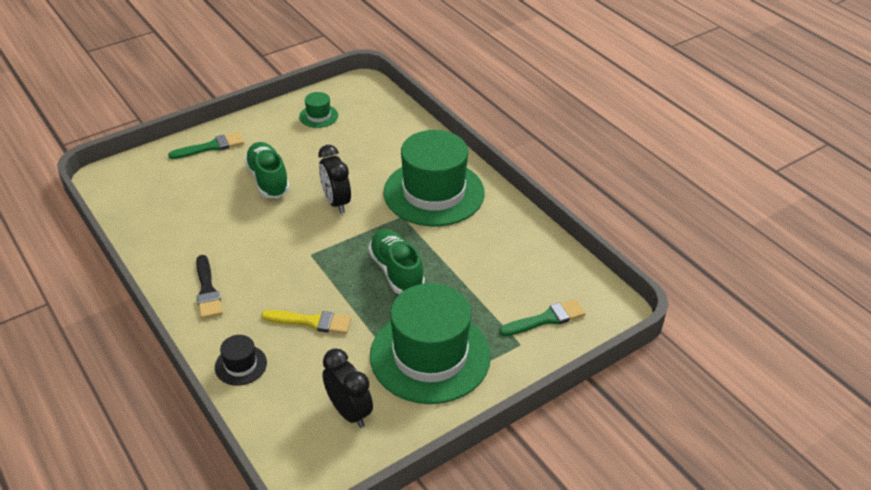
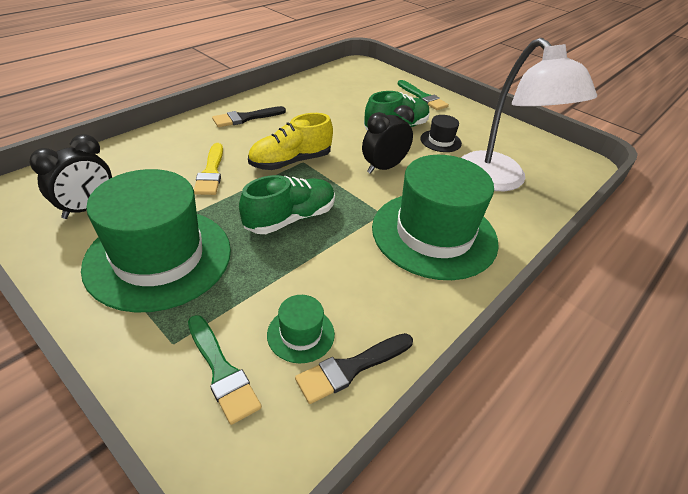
camera: 75 degrees right, 0 degrees up
(241, 365) = (158, 143): black hat -> black hat (440, 141)
(308, 263) = (290, 162): none -> yellow shoe
(318, 116) = (507, 143): green hat -> green hat (300, 334)
(374, 138) = (500, 180): none -> white lamp
(550, 258) = (351, 368): none -> black brush

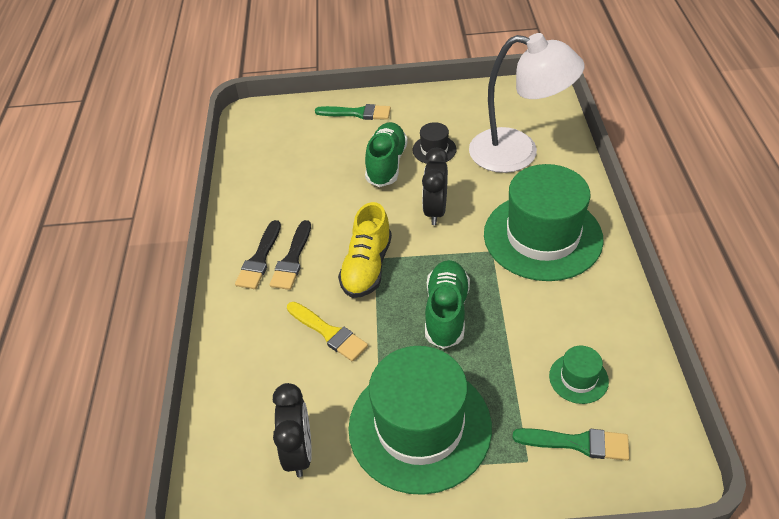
camera: 40 degrees left, 5 degrees up
(351, 368) = (629, 368): black brush -> black brush (292, 259)

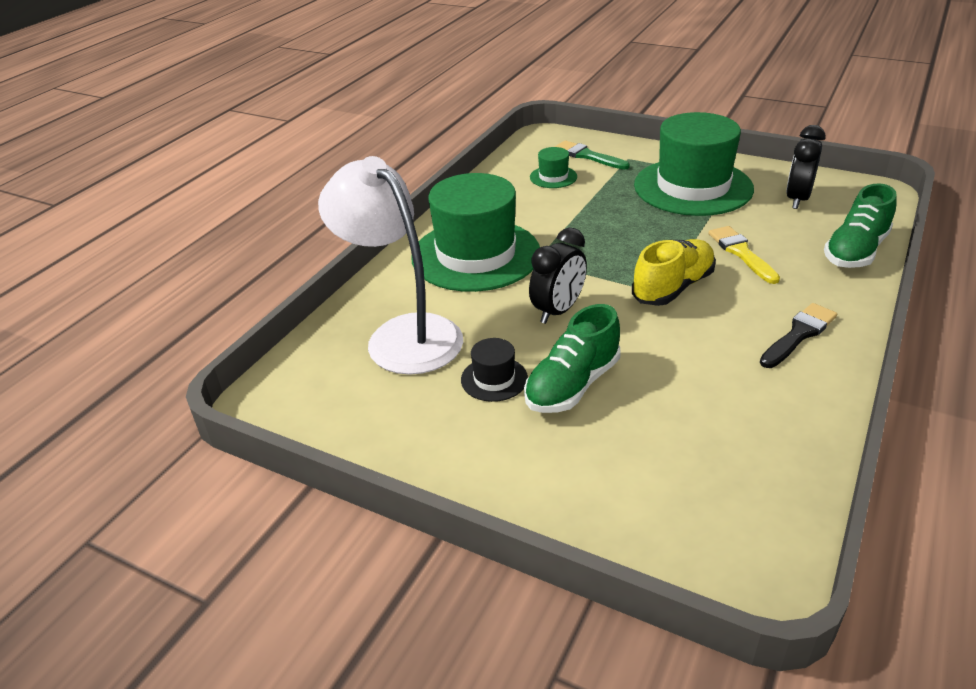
camera: 150 degrees left, 10 degrees down
(292, 259) = (757, 321): black brush -> none
(357, 113) = (555, 489): green brush -> none
(446, 312) = (619, 234): green shoe -> green shoe (855, 251)

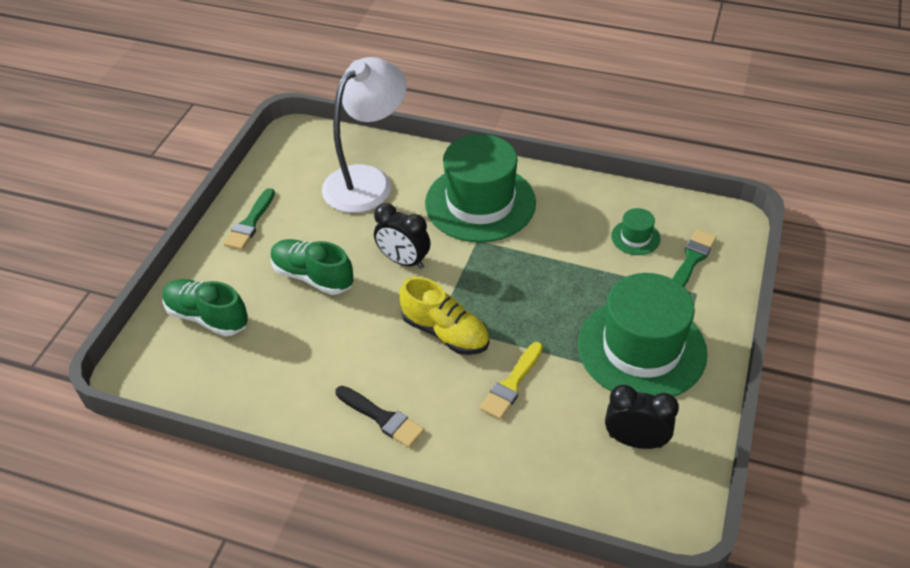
camera: 80 degrees right, 10 degrees up
(449, 449) = (250, 223): none -> green brush
(494, 379) = (319, 235): black hat -> none
(741, 253) = (512, 384): yellow brush -> yellow brush turned 150 degrees clockwise
(855, 251) = (529, 480): green shoe -> green shoe (207, 317)

